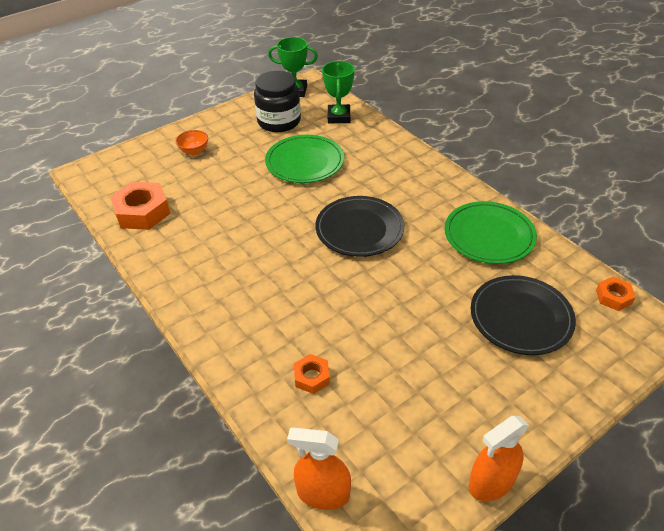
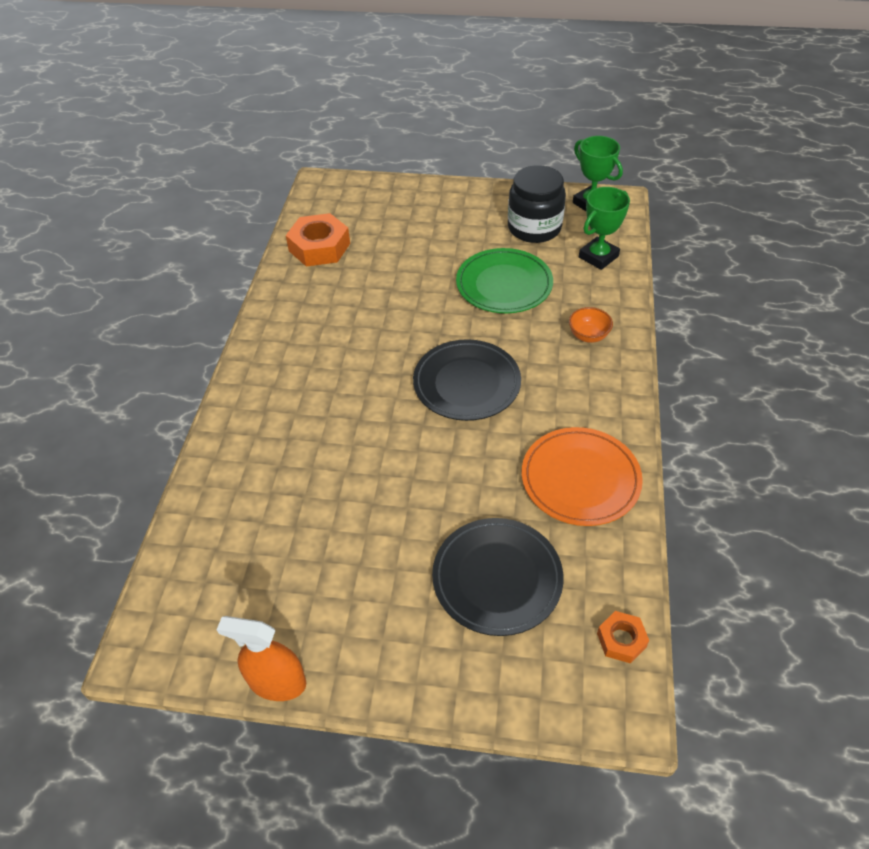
camera: 45 degrees right, 5 degrees up
(194, 151) = (424, 214): orange bowl -> orange bowl (588, 336)
(311, 377) = (265, 480): orange nut -> none
(323, 493) = (162, 572): orange spray bottle -> none
(489, 236) = (580, 479): green plate -> orange plate

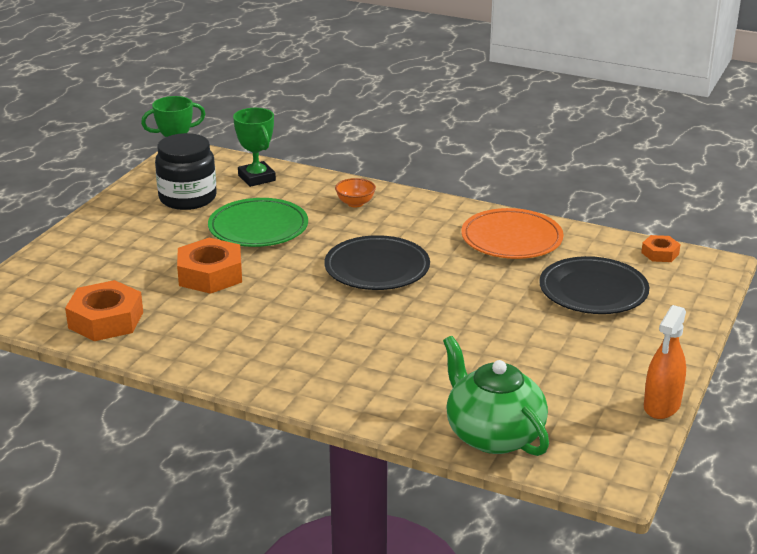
camera: 75 degrees left, 20 degrees down
(201, 536) = (493, 435): none -> green teapot
(409, 280) = (210, 275): none -> orange nut

